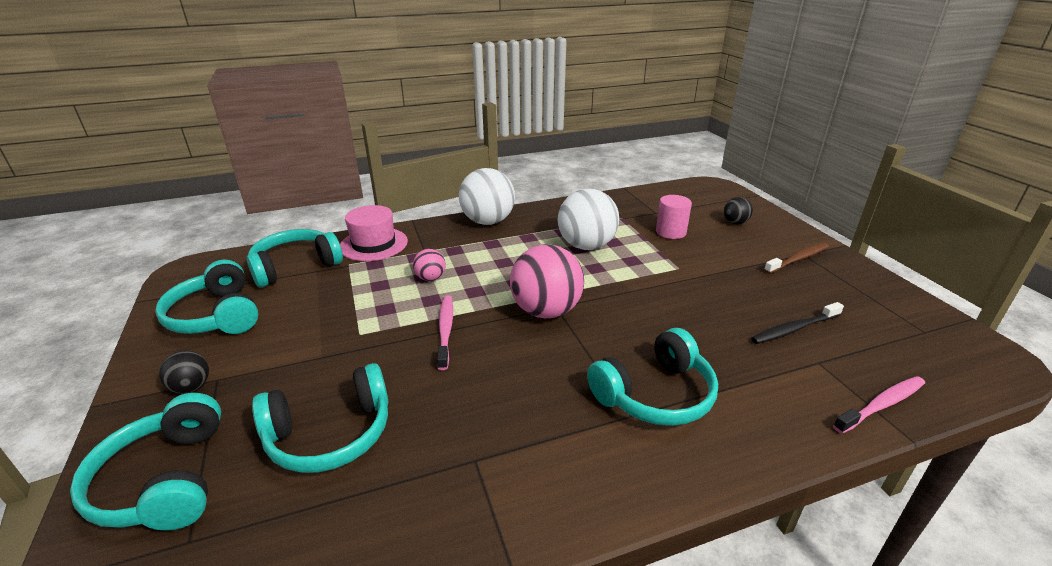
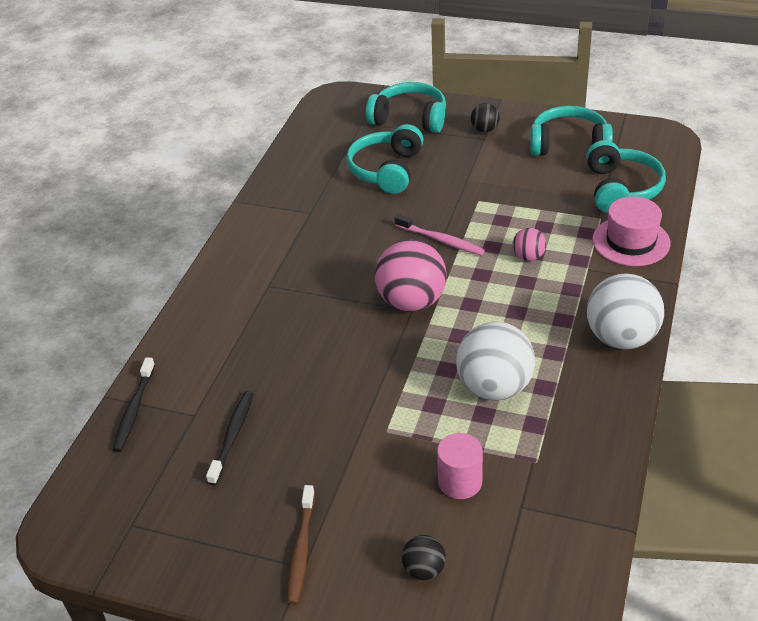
camera: 130 degrees right, 10 degrees up
(655, 394) = (270, 306): turquoise headphones -> none
(881, 405) = (134, 410): pink toothbrush -> black toothbrush

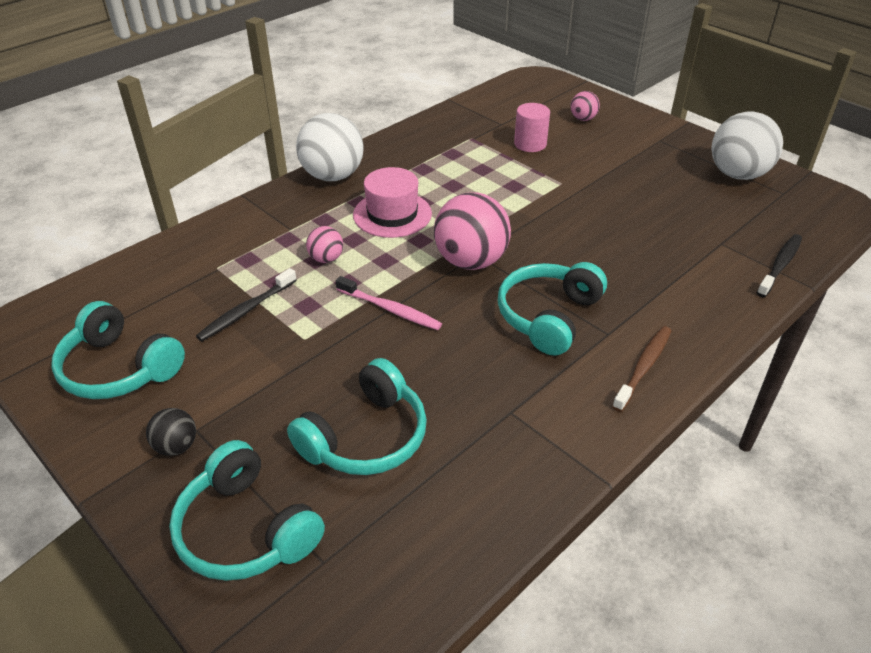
camera: 155 degrees left, 0 degrees up
(232, 436) = (689, 218): black toothbrush -> black toothbrush (247, 310)
(301, 549) = (657, 147): brown toothbrush -> brown toothbrush (643, 367)
(424, 569) = (583, 119): black ball -> pink ball
(440, 240) = (390, 309): pink toothbrush -> pink toothbrush turned 150 degrees clockwise
(494, 387) = (459, 180): white ball -> white ball (737, 174)
(621, 189) = (155, 287): turquoise headphones -> turquoise headphones (548, 316)
(631, 241) = (224, 236): pink hat -> pink hat (392, 214)

